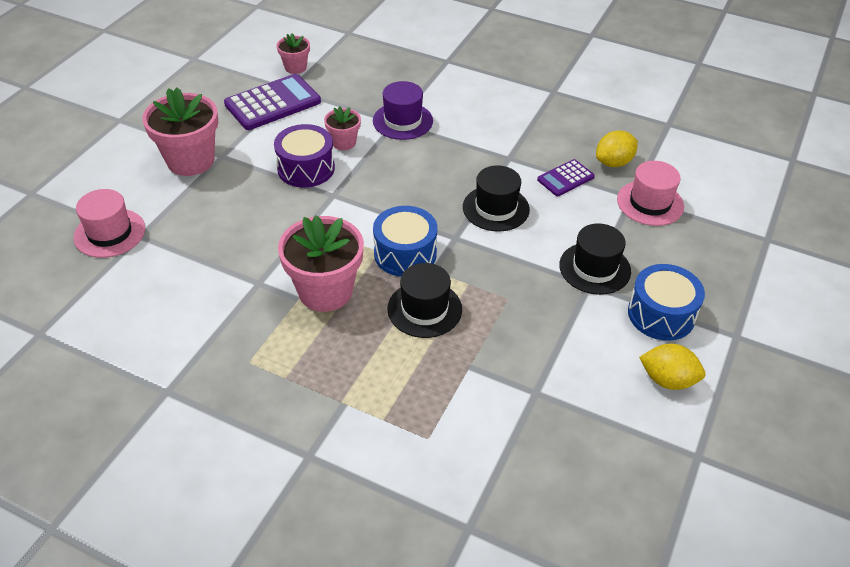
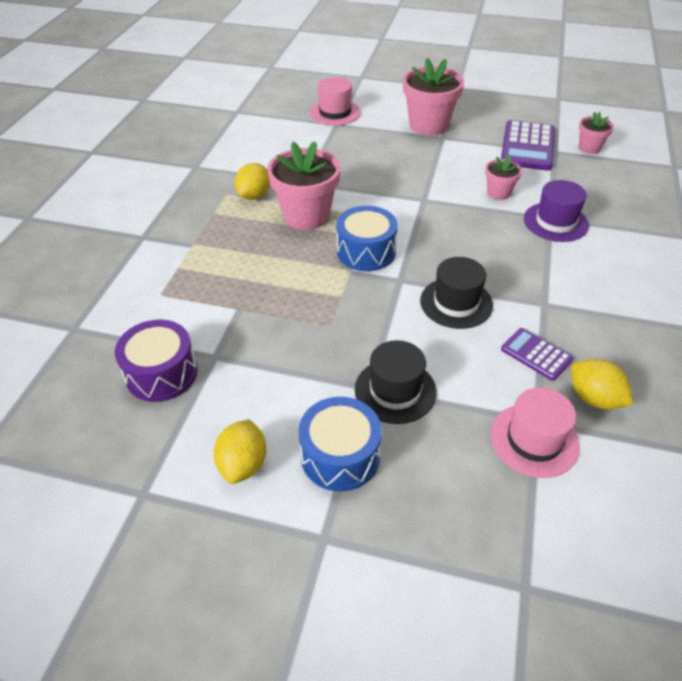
camera: 80 degrees right, 0 degrees up
(265, 334) = (254, 195): none -> yellow lemon
(273, 103) = (527, 146): purple calculator -> purple calculator turned 60 degrees clockwise
(306, 168) = (450, 179): purple drum -> purple drum (161, 373)
(424, 309) = (301, 273): black hat -> none

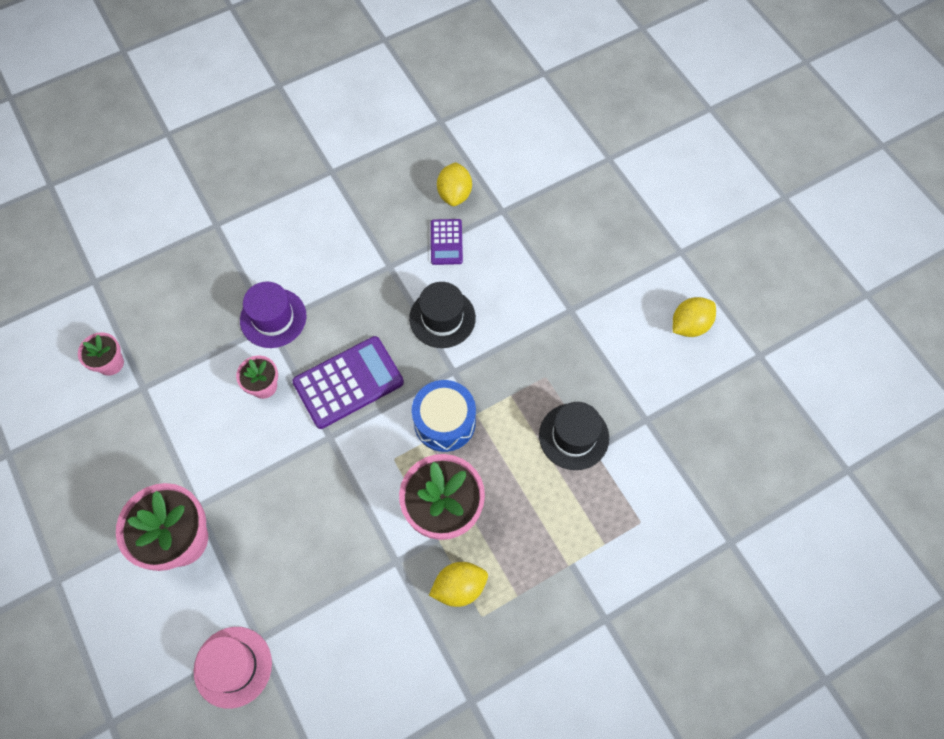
camera: 135 degrees left, 20 degrees up
(161, 373) = (692, 436): purple drum -> none
(340, 456) = (631, 284): blue drum -> none
(395, 390) = (557, 294): black hat -> black hat (573, 436)
(527, 146) = (152, 416): purple calculator -> purple calculator (348, 382)
(534, 440) = (518, 204): pink hat -> none

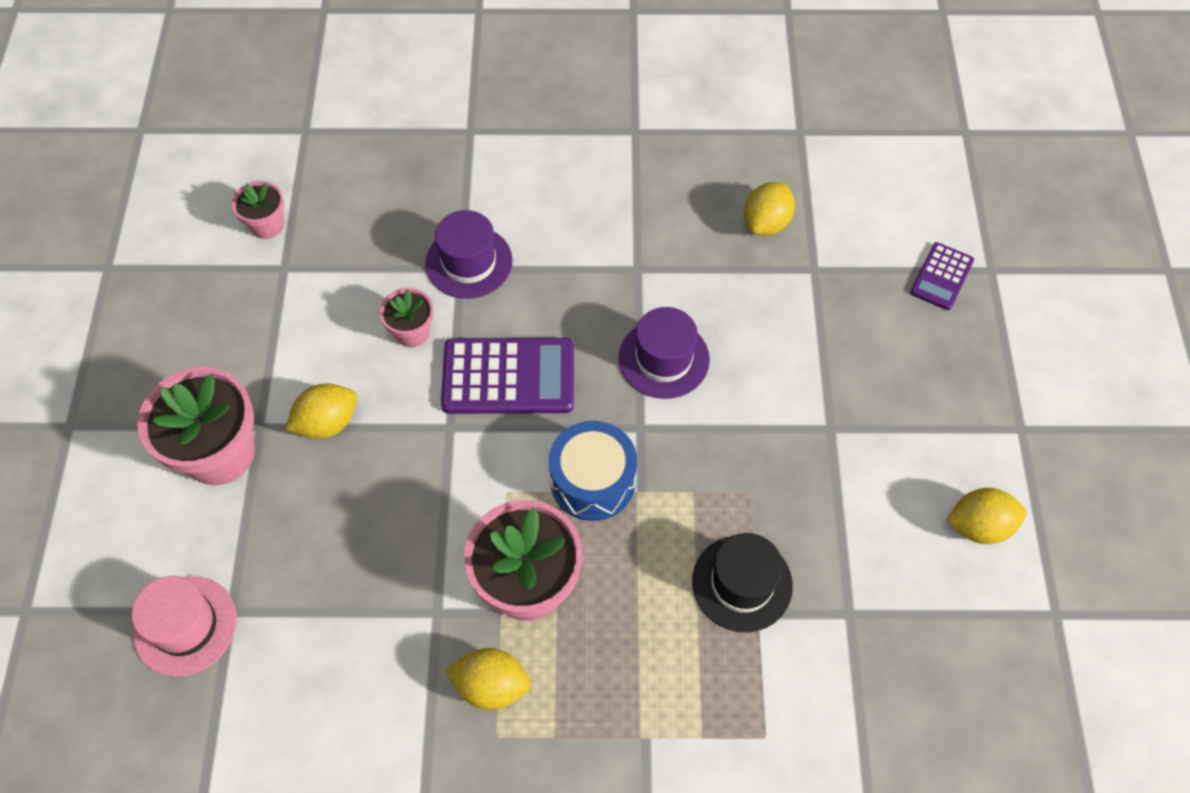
camera: 30 degrees right, 5 degrees down
(244, 478) = (327, 423): none -> yellow lemon
(442, 318) = (664, 359): black hat -> purple hat
(446, 242) = (722, 273): purple calculator -> purple calculator (941, 277)

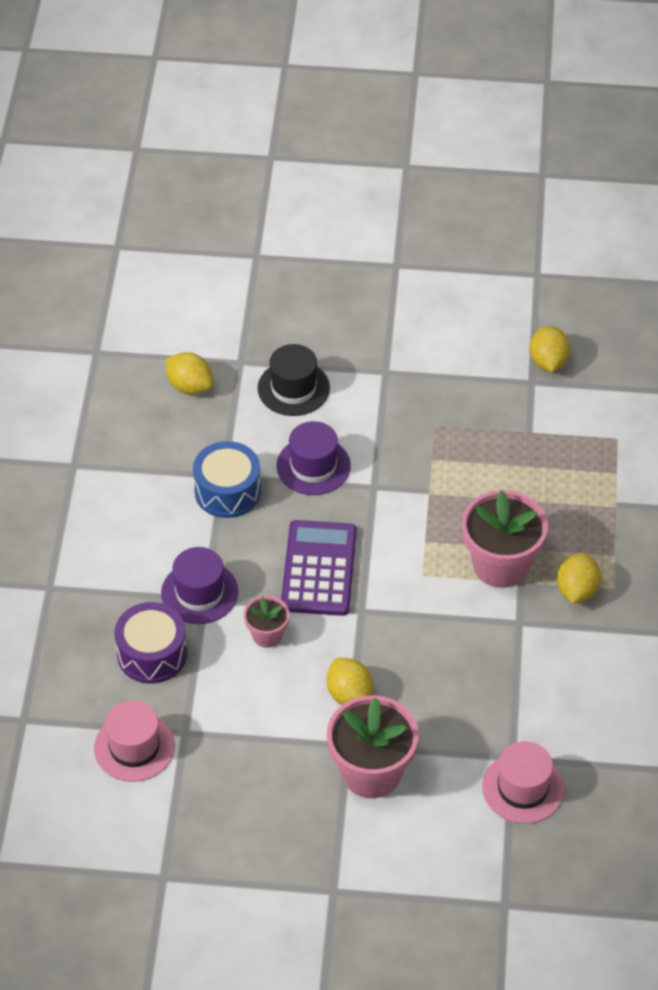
camera: 85 degrees left, 10 degrees down
(267, 225) = (134, 747): pink flower pot -> pink hat
(385, 228) = (152, 654): none -> purple drum
(593, 481) = (418, 519): blue drum -> blue drum (227, 491)
(742, 583) = (506, 438): black hat -> black hat (293, 388)
(941, 277) = (259, 286): purple calculator -> none
(978, 526) = (470, 302): yellow lemon -> yellow lemon (548, 362)

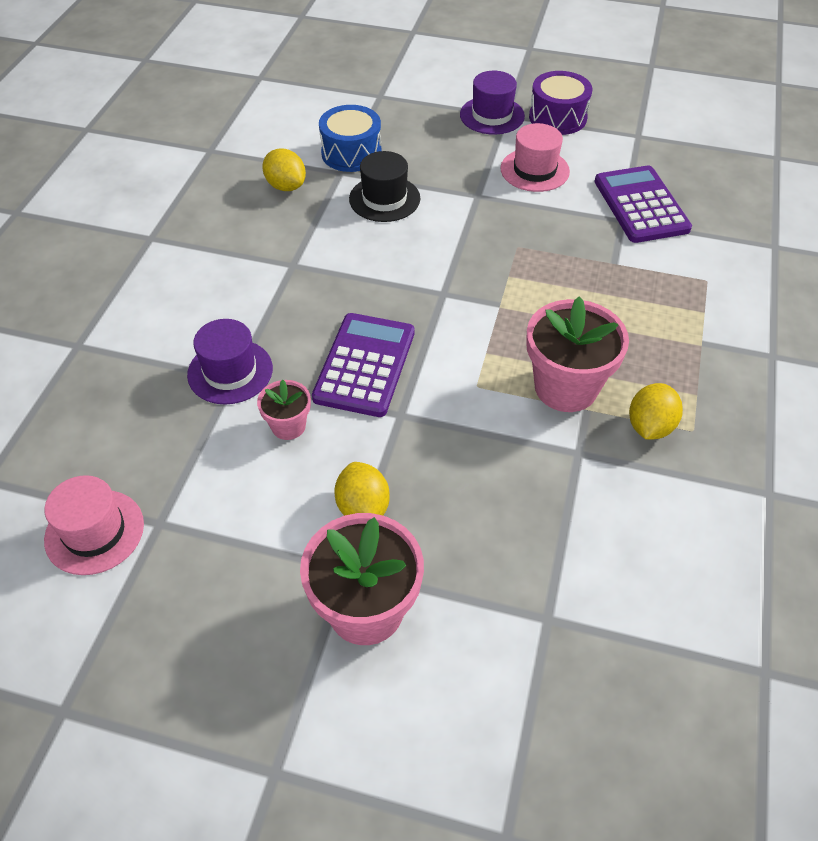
camera: 10 degrees right, 0 degrees up
(152, 654) = (156, 428): purple drum -> purple drum (557, 117)
(227, 491) = (292, 279): blue drum -> blue drum (351, 153)
(313, 466) = (385, 267): purple hat -> purple hat (492, 115)
(523, 788) = (555, 663): pink hat -> pink hat (534, 170)
(548, 362) = (641, 205): yellow lemon -> purple calculator

